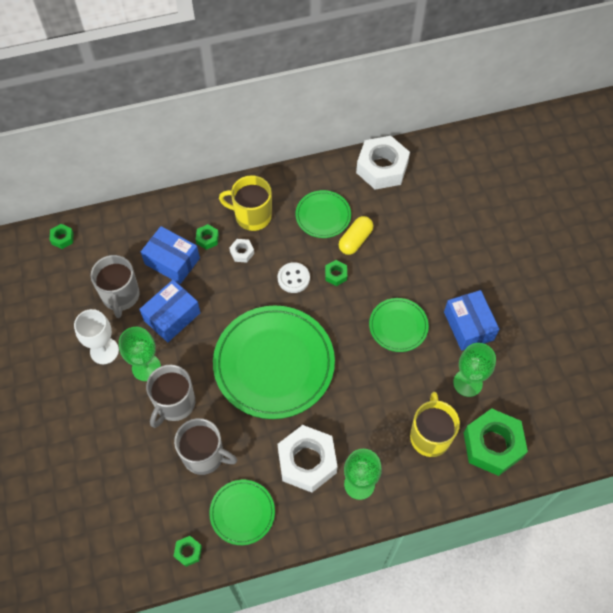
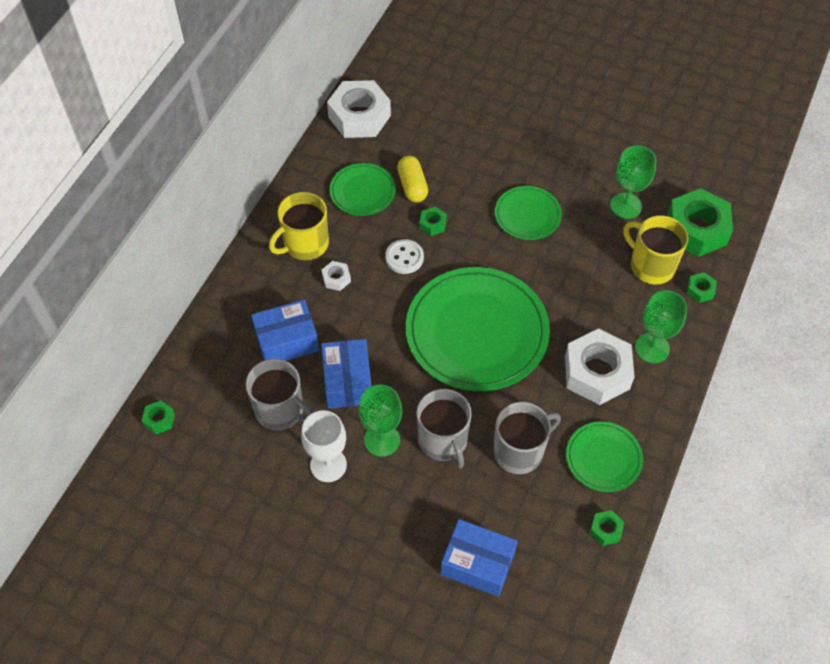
camera: 50 degrees left, 5 degrees down
(207, 239) = (292, 296): green nut -> green nut (700, 290)
(468, 326) = (574, 167): blue box -> blue box (477, 563)

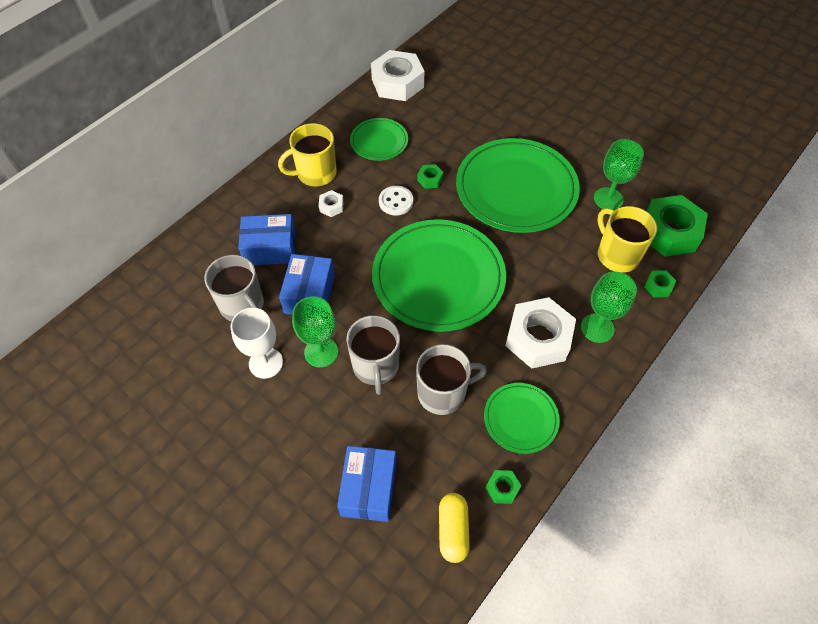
camera: 15 degrees right, 0 degrees up
(159, 420) = (138, 289): green nut -> none
(412, 186) = (423, 145): yellow capsule -> yellow capsule (453, 530)
(477, 563) = (369, 489): blue box -> blue box turned 60 degrees clockwise
(527, 215) = (516, 189): green plate -> green plate, size x2.00

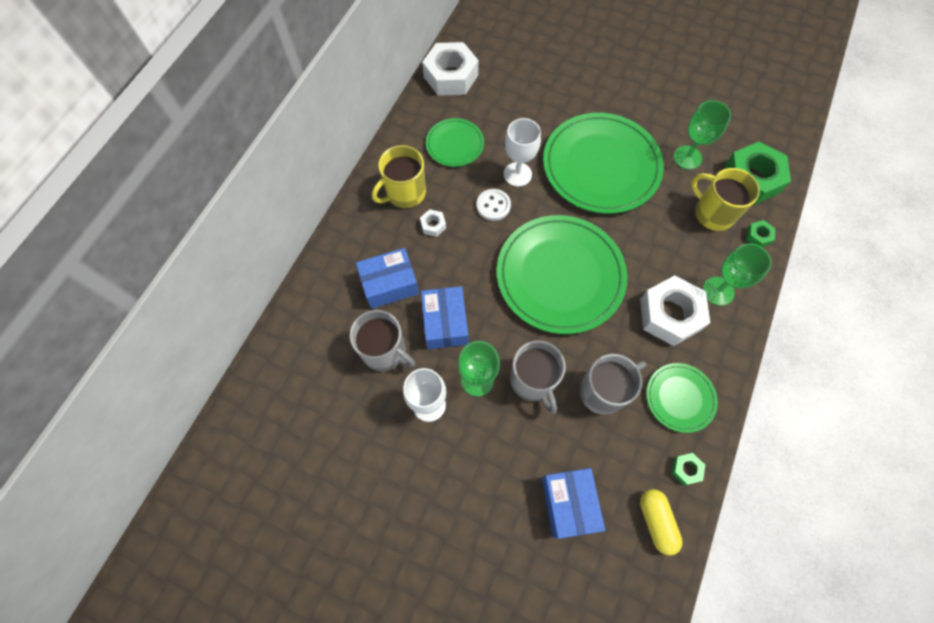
camera: 15 degrees left, 10 degrees up
(430, 179) = (517, 174): green nut -> white goblet

